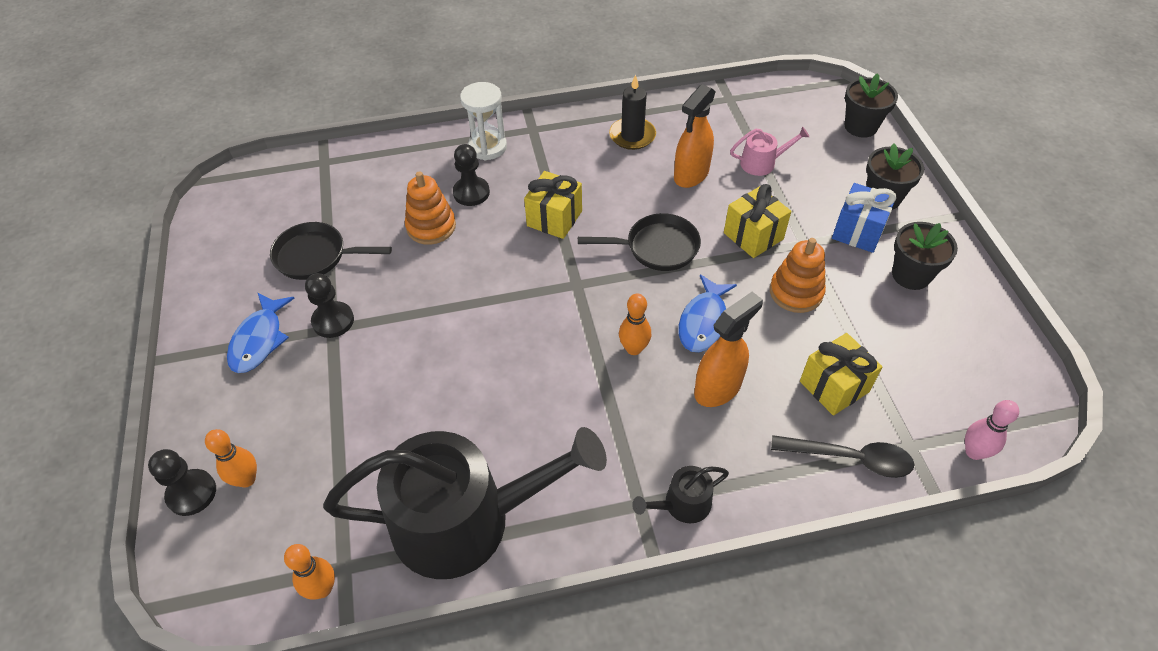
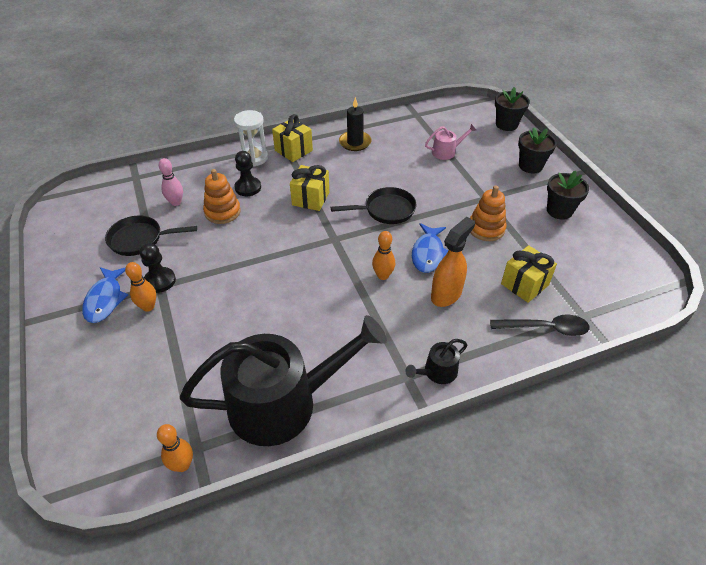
camera: 10 degrees left, 5 degrees down
(191, 493) = (68, 412): black pawn -> none
(246, 479) = (110, 396): orange bowling pin -> orange bowling pin (148, 307)
(691, 175) = (400, 163): orange spray bottle -> none
(753, 236) = (450, 197): yellow gift -> yellow gift (293, 150)
(858, 231) = (519, 187): blue gift -> none
(974, 452) = (625, 314): pink bowling pin -> pink bowling pin (176, 202)

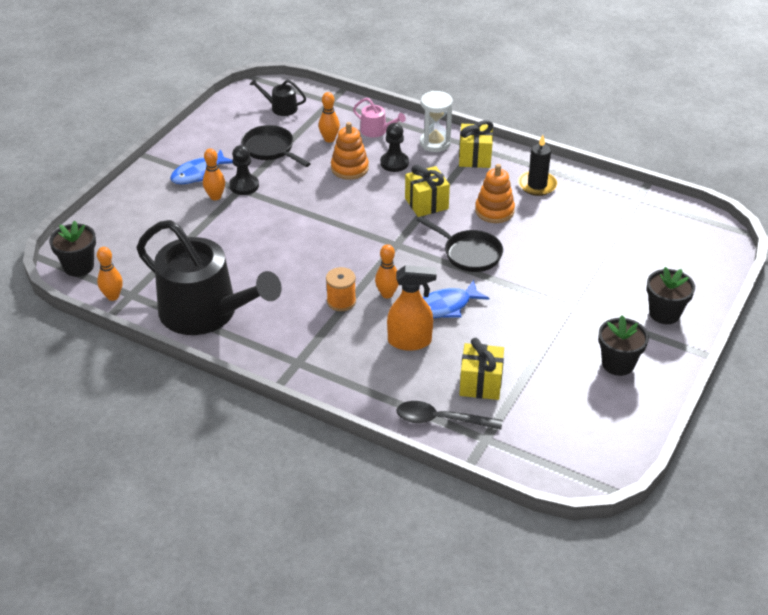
camera: 50 degrees right, 5 degrees down
(176, 202) = (329, 139): pink bowling pin -> orange bowling pin
(363, 306) = (341, 301): none -> orange spool
(437, 372) = (319, 377): black watering can -> black watering can (281, 108)
(446, 152) = (606, 247): pink watering can -> pink watering can (376, 131)
(486, 228) = (525, 326): orange stacking toy -> orange stacking toy (494, 211)
(506, 124) = (713, 265): black flower pot -> black flower pot (79, 266)
(545, 328) = (441, 420): black spoon -> black spoon turned 135 degrees clockwise

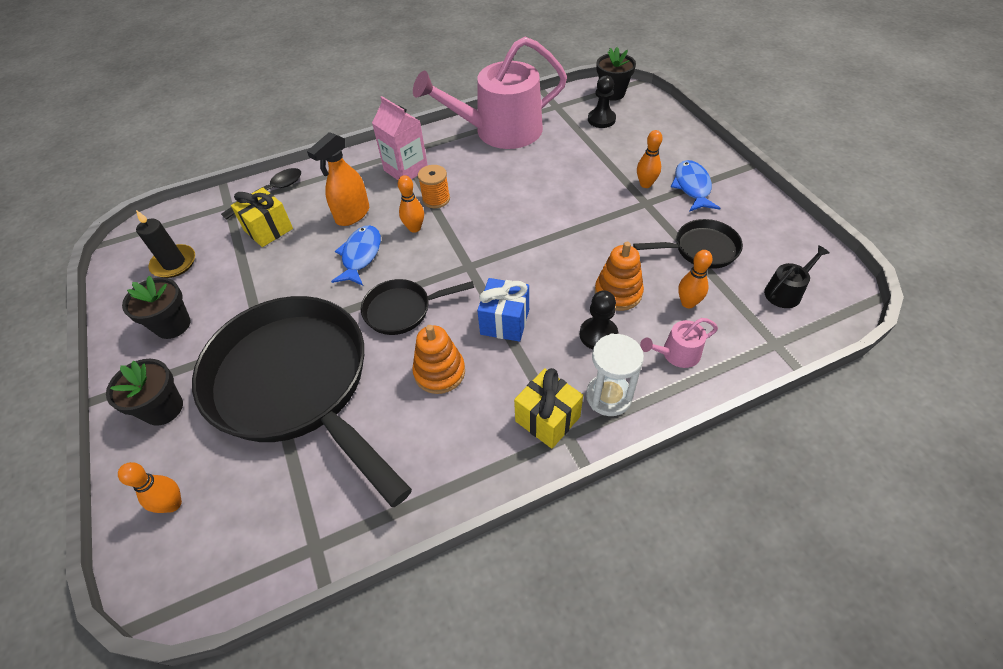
camera: 130 degrees right, 10 degrees up
(113, 296) = (562, 98): orange bowling pin -> orange bowling pin (173, 504)
(206, 312) = (500, 131): black watering can -> pink watering can
(244, 186) = (648, 207): black pawn -> black pawn (601, 119)
(320, 344) = (406, 170): none -> pink carton
(426, 203) = (505, 322): yellow gift -> blue gift
(537, 185) = (442, 447): black candle -> black candle (174, 263)
(576, 265) = (296, 385): none -> black pan

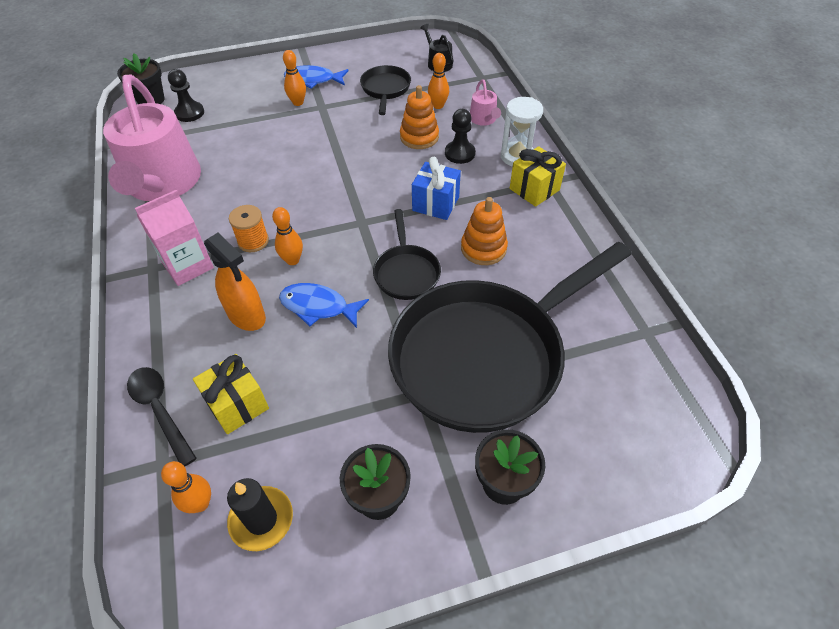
camera: 85 degrees left, 0 degrees up
(173, 504) = (615, 450): orange bowling pin -> orange bowling pin (200, 503)

